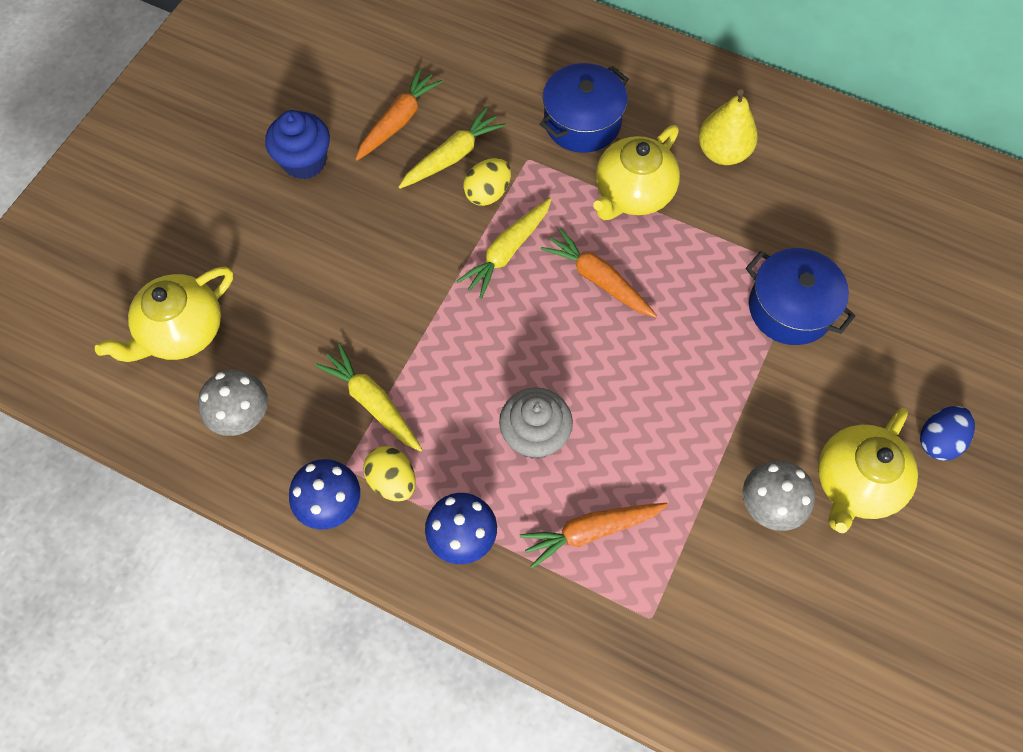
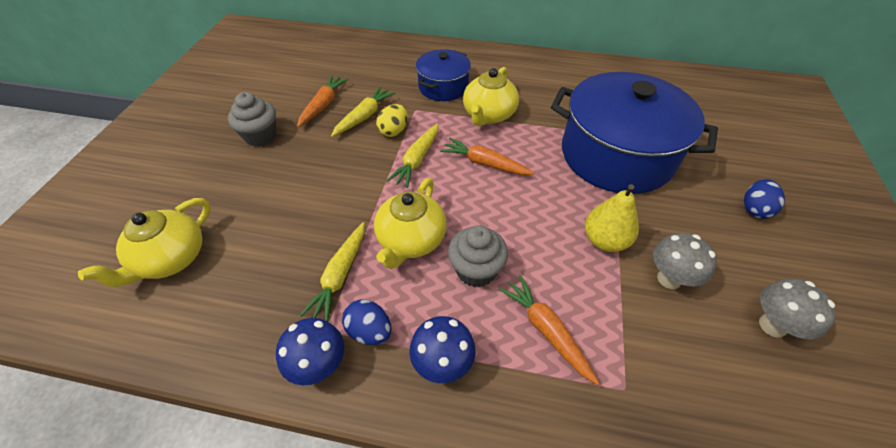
camera: 15 degrees left, 15 degrees down
(243, 418) = (230, 312): grey mushroom -> grey mushroom (772, 325)
(304, 161) = (261, 136): blue cupcake -> grey cupcake
(372, 402) = (340, 275): yellow carrot -> yellow carrot turned 105 degrees counterclockwise
(392, 480) = (370, 331): yellow egg -> blue egg
(591, 531) = (546, 330): orange carrot -> orange carrot turned 90 degrees clockwise
(722, 152) = (534, 87): yellow pear -> yellow pear (604, 240)
(790, 308) = (616, 155): blue pot -> blue pot, size x1.91
(855, 483) = (719, 248): yellow teapot -> yellow teapot (411, 240)

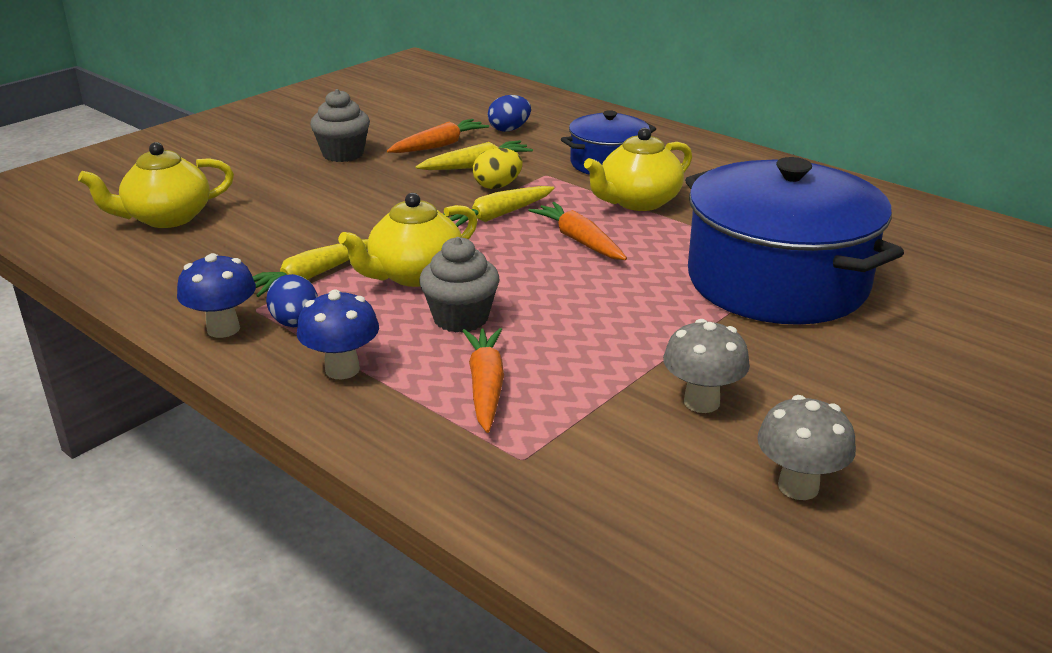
camera: 30 degrees right, 20 degrees down
(604, 240) = (655, 346): yellow pear -> none
(754, 209) = (930, 387): blue egg -> blue egg (509, 129)

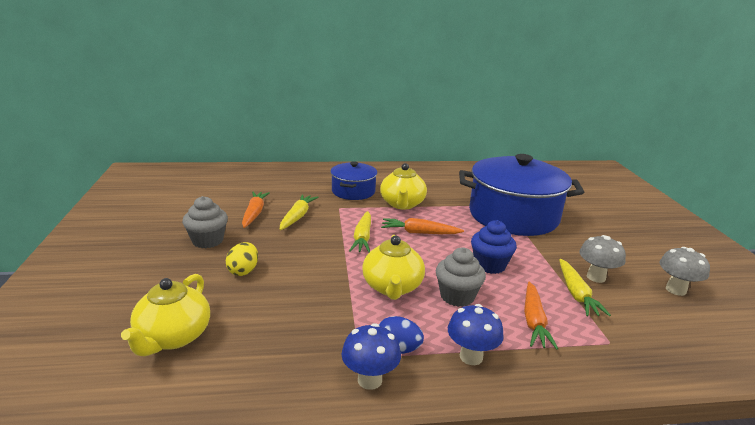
camera: 50 degrees left, 5 degrees down
(310, 277) = (347, 319): yellow carrot -> yellow carrot (576, 294)
(486, 386) = (534, 321): orange carrot -> orange carrot turned 120 degrees counterclockwise
(497, 186) = (330, 223): yellow egg -> yellow egg (243, 271)
(509, 129) = (272, 191): blue egg -> none
(581, 313) = (490, 265): none -> blue cupcake

